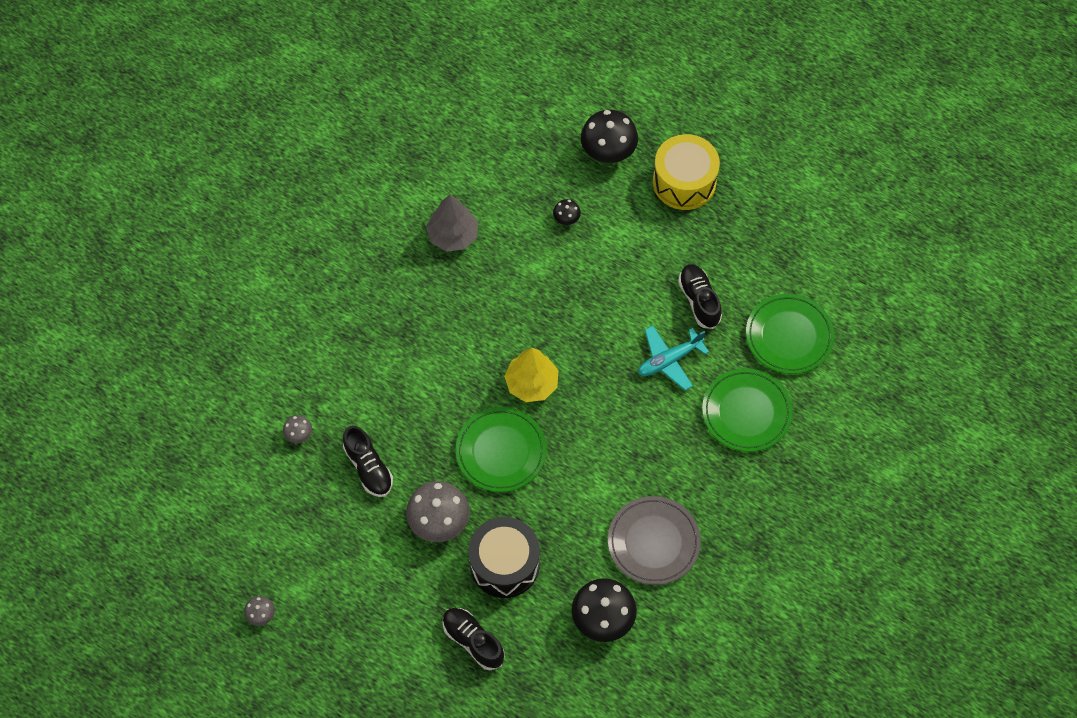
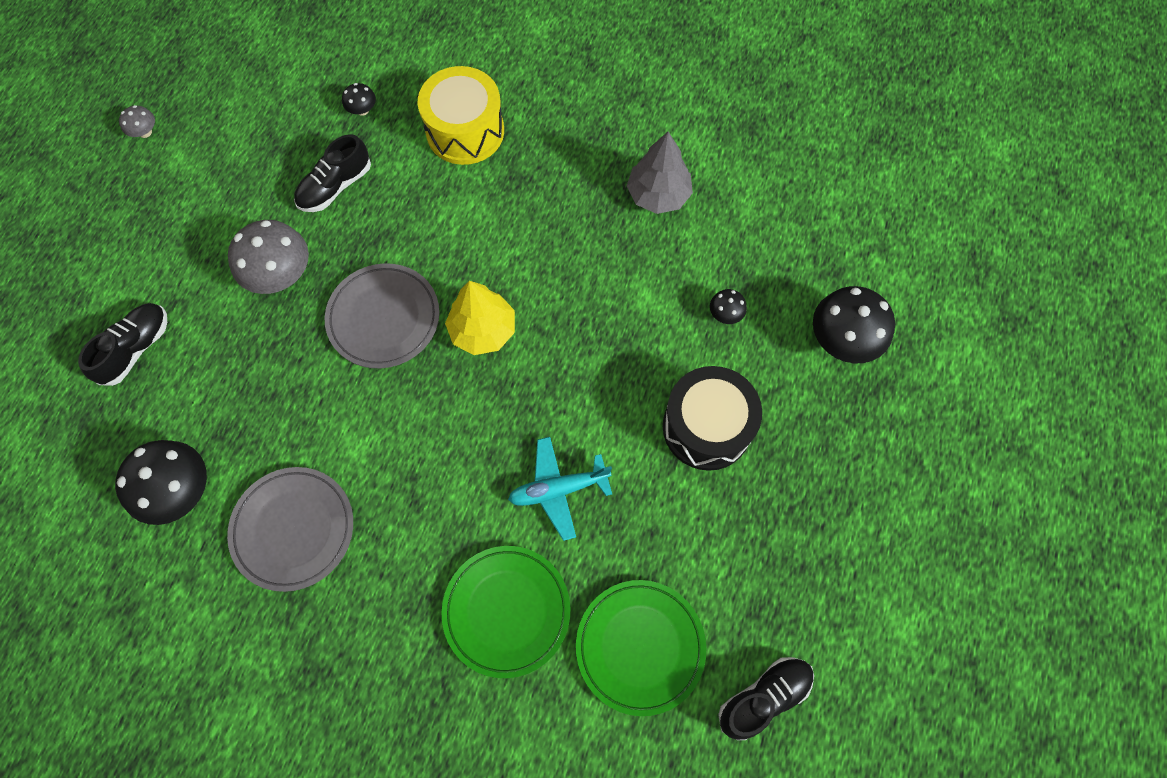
camera: 75 degrees right, 5 degrees up
(299, 434) = (362, 110): grey mushroom -> black mushroom
(501, 451) = (384, 318): green plate -> grey plate
(504, 564) = (237, 359): black drum -> black drum (706, 427)
(669, 360) = (559, 489): turquoise plane -> turquoise plane turned 60 degrees counterclockwise
(684, 182) = (833, 447): yellow drum -> yellow drum (465, 131)
(699, 300) = (659, 508): black shoe -> black shoe (764, 697)

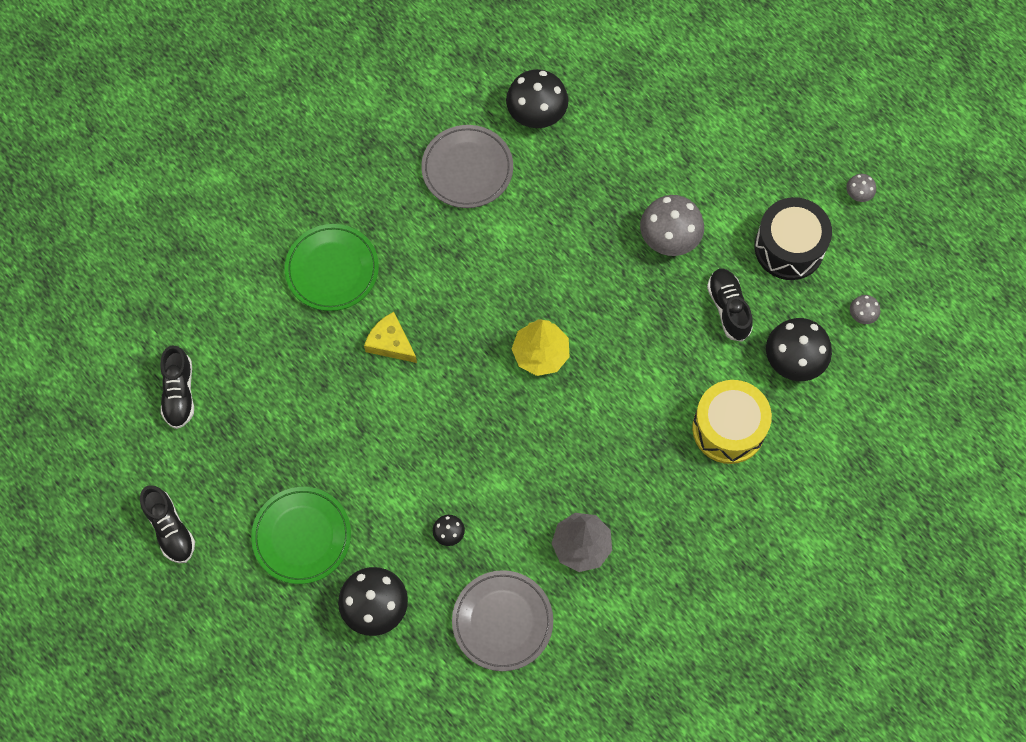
camera: 120 degrees right, 0 degrees up
(136, 348) = (662, 124): black shoe -> black shoe (170, 529)
(283, 76) = (862, 315): none -> grey mushroom
(362, 110) = (794, 360): black mushroom -> black mushroom, size x2.11
(384, 318) = (591, 291): grey plate -> grey plate (502, 621)
(559, 489) = (390, 343): turquoise plane -> yellow cheese
(640, 647) = (258, 337): green plate -> green plate (302, 536)
(706, 427) = (372, 466): black drum -> black drum (789, 247)

